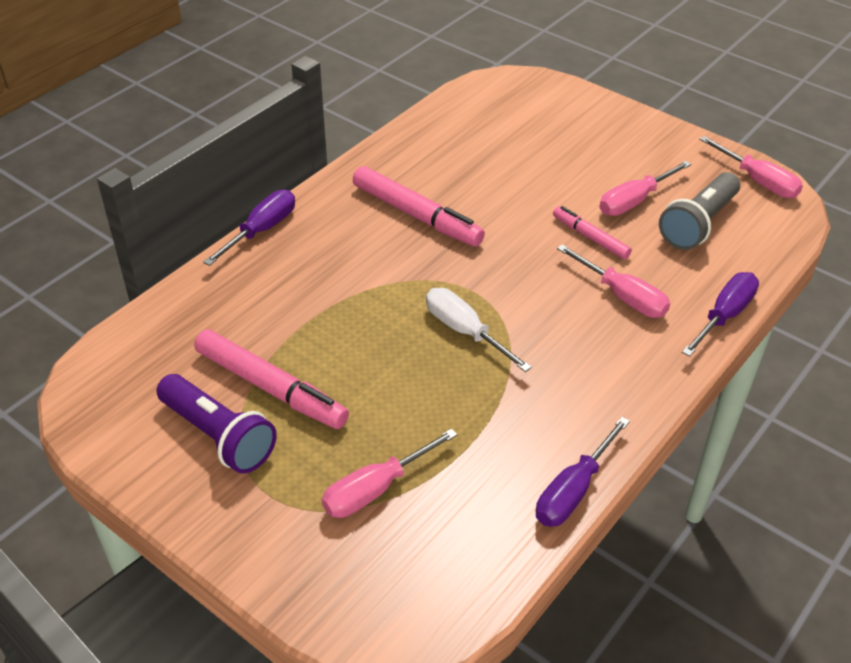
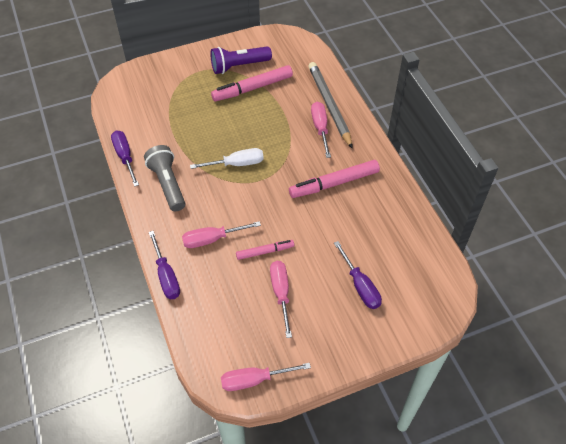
camera: 120 degrees right, 10 degrees up
(253, 274) = (329, 105): none -> grey pencil
(262, 230) = (361, 119): purple screwdriver -> purple screwdriver (360, 286)
(375, 490) = (177, 99): pink screwdriver -> pink screwdriver (320, 128)
(698, 224) = (239, 314): grey flashlight -> grey flashlight (168, 184)

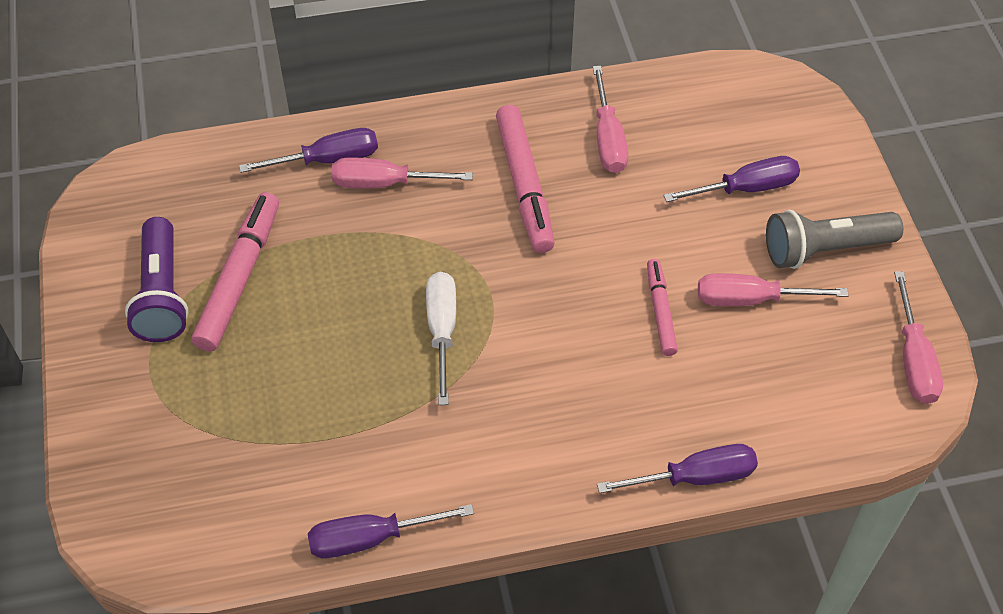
camera: 80 degrees left, 0 degrees up
(168, 184) = (468, 458): grey flashlight -> grey flashlight (824, 249)
(211, 239) = (620, 393): pink screwdriver -> pink screwdriver (608, 139)
(252, 88) = (239, 278): pink marker -> pink marker turned 150 degrees counterclockwise
(329, 105) = (329, 160): grey pencil -> purple screwdriver

